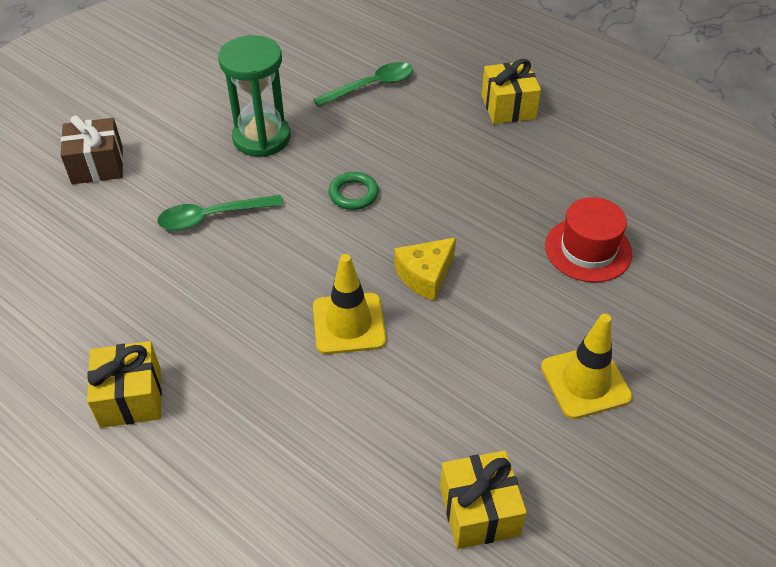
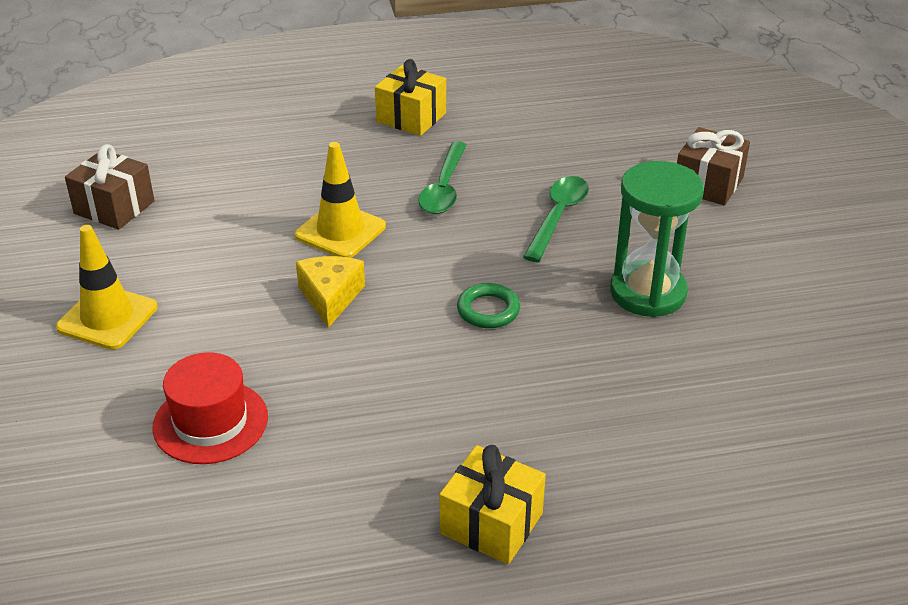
camera: 130 degrees right, 10 degrees down
(372, 86) = (663, 423): green spoon -> green spoon (444, 188)
(479, 511) = (114, 207): yellow gift -> brown gift

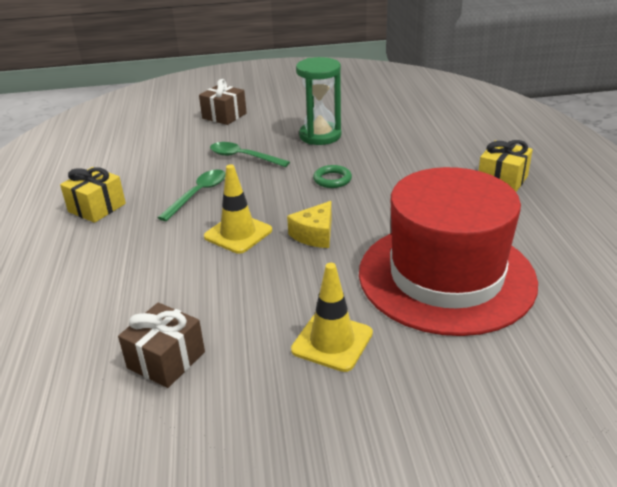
camera: 85 degrees left, 5 degrees down
(210, 422) = (446, 276): red hat -> red hat, size x2.21
(330, 297) = (315, 234): yellow cheese -> yellow cheese turned 60 degrees counterclockwise
(444, 188) = (198, 194): green spoon -> green spoon turned 75 degrees counterclockwise

